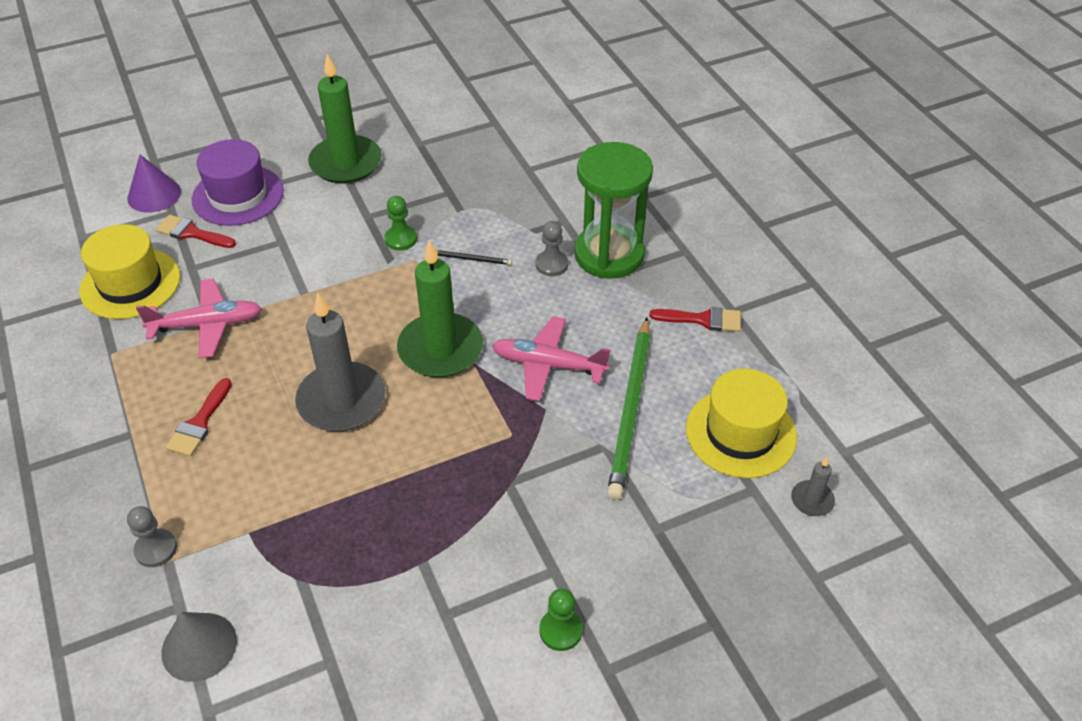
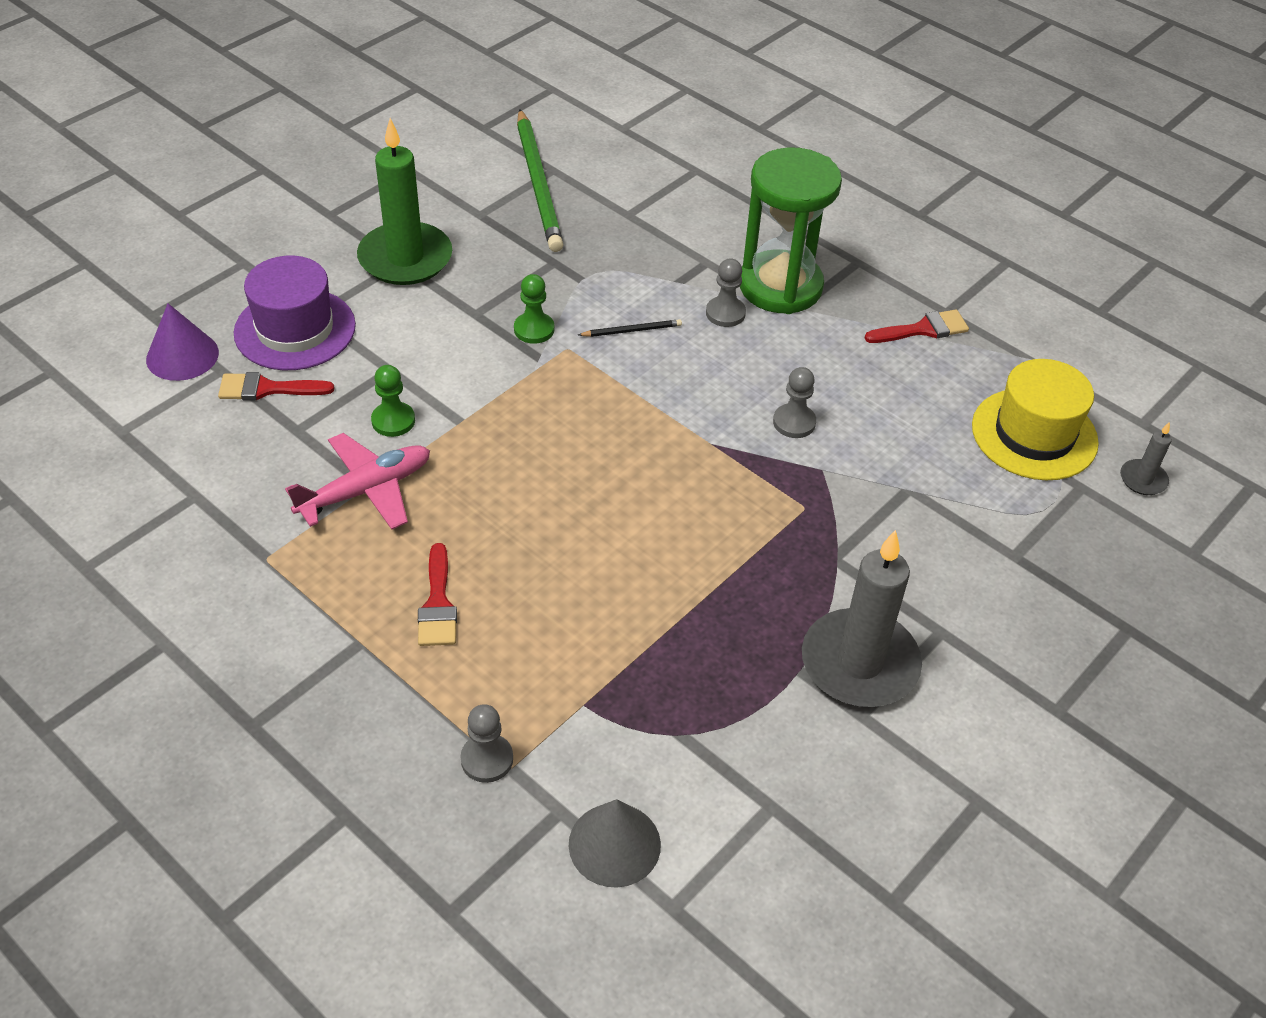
camera: 25 degrees left, 0 degrees up
(130, 283) = (230, 470): yellow hat -> none
(341, 401) = (590, 528): grey candle -> grey candle (859, 663)
(440, 349) = (664, 439): green candle -> none
(548, 365) = (794, 422): pink plane -> grey pawn
(560, 630) = (987, 688): green pawn -> green pawn (393, 421)
(630, 410) = (910, 444): green pencil -> green pencil (538, 184)

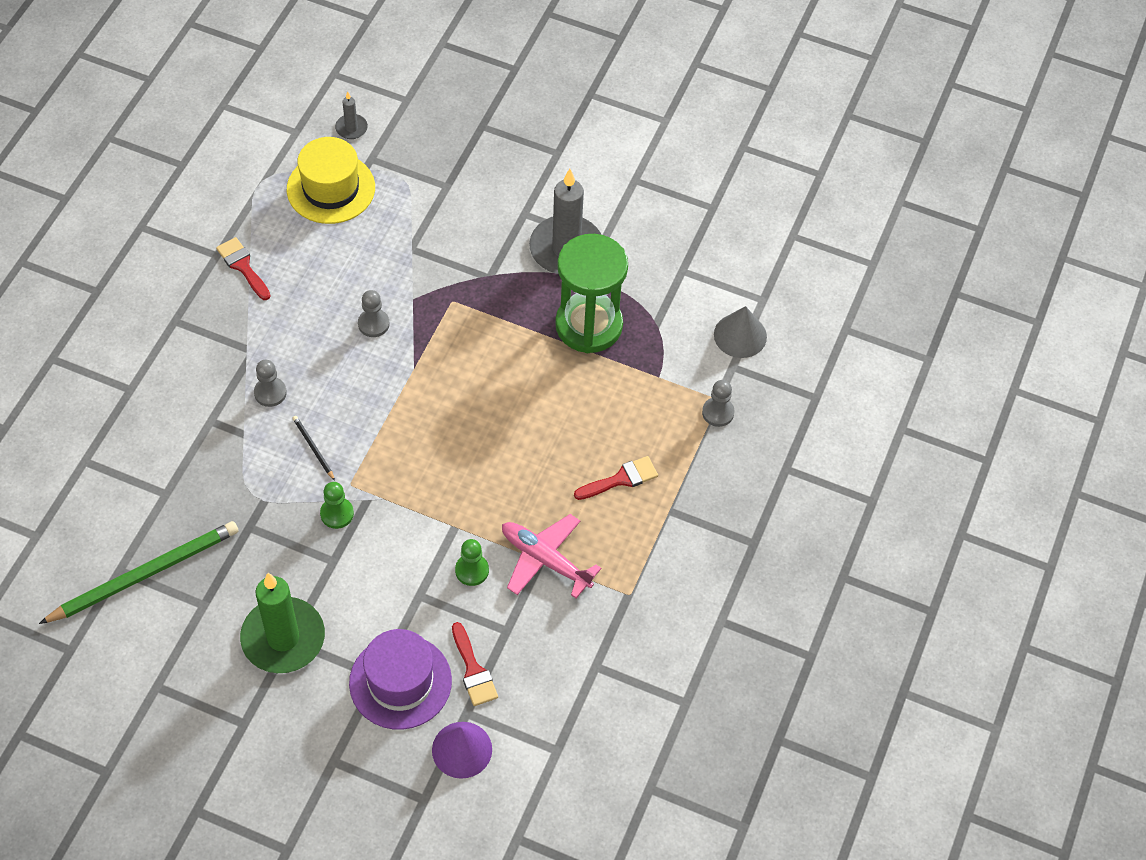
camera: 110 degrees left, 10 degrees up
(780, 286) = (224, 364): green hourglass -> green hourglass (589, 325)

